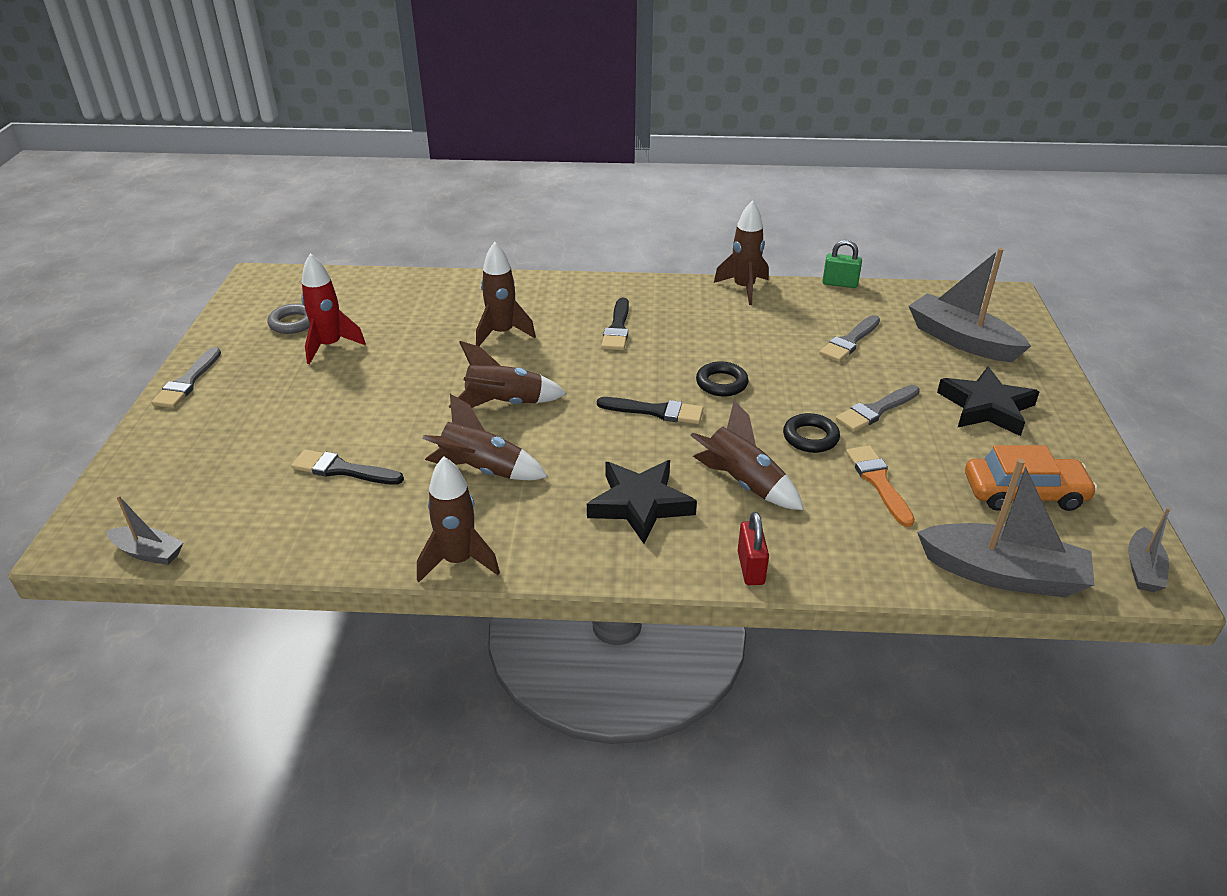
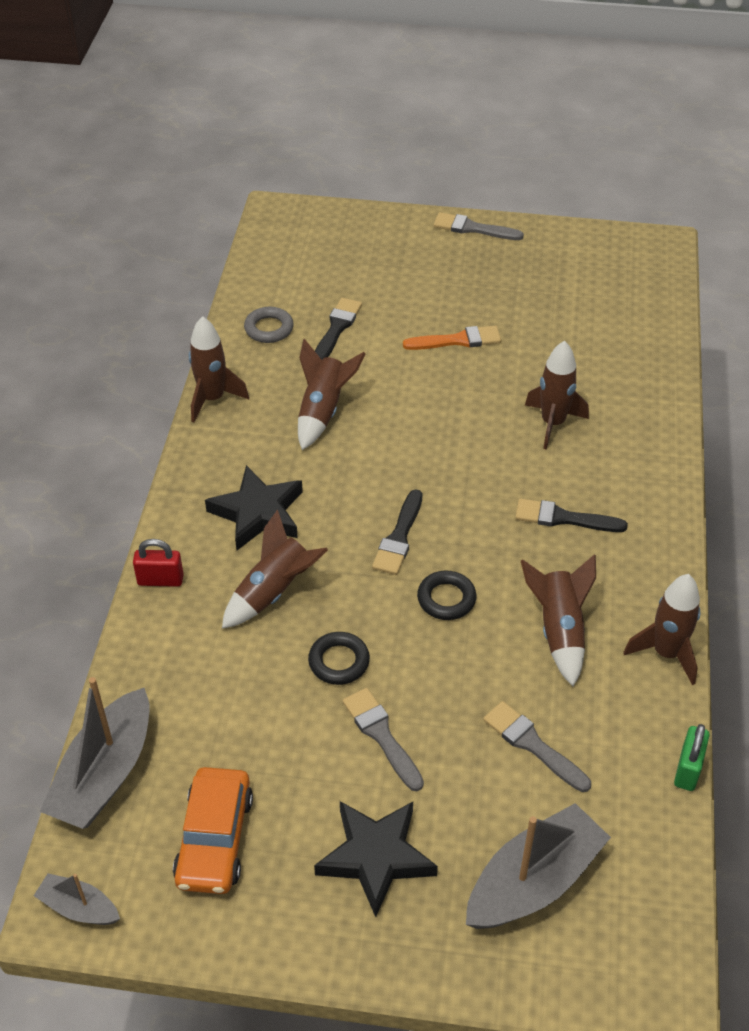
camera: 95 degrees right, 10 degrees up
(148, 552) = (257, 244): grey boat -> none
(293, 323) = (572, 277): grey ring -> grey ring (269, 328)
(330, 346) = (529, 304): red rocket -> none
(505, 403) = (423, 425): brown rocket -> brown rocket (559, 631)
(878, 482) = (256, 705): orange brush -> orange brush (457, 340)

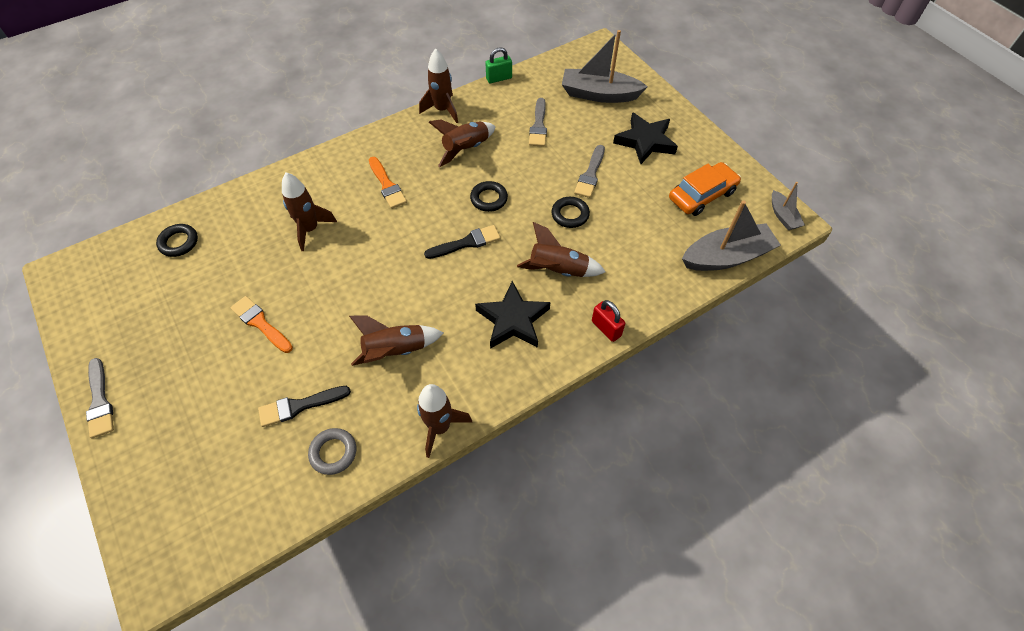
camera: 130 degrees left, 10 degrees up
(563, 518) = (387, 185): black brush -> orange brush
(628, 326) = (179, 242): none -> black ring

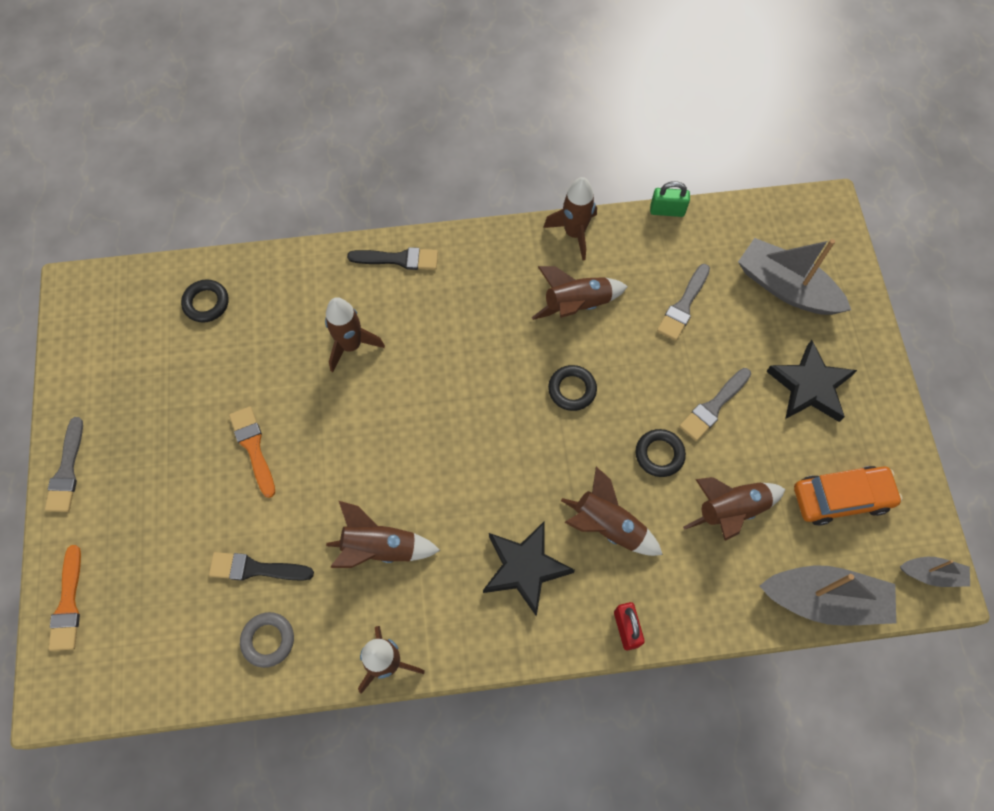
camera: 25 degrees right, 10 degrees up
(387, 185) = (461, 319): orange brush -> orange brush (68, 604)
(466, 243) = (518, 441): black brush -> black brush (398, 259)
(636, 229) = (731, 510): none -> brown rocket
(783, 216) = (932, 574): grey boat -> grey boat turned 90 degrees counterclockwise

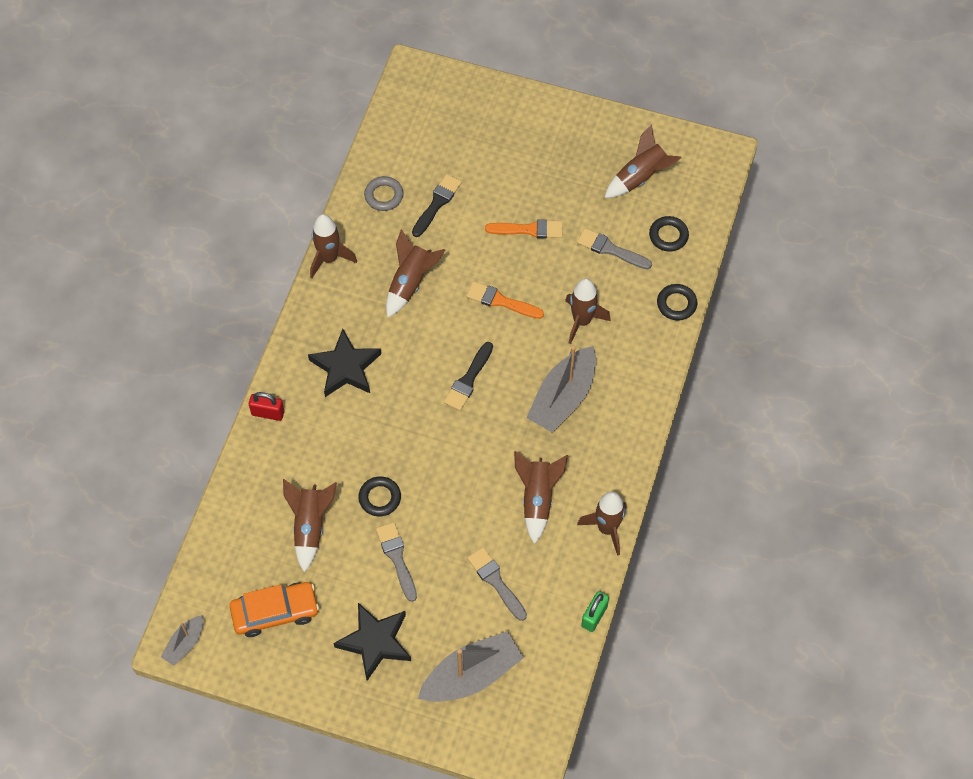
camera: 115 degrees right, 5 degrees down
(67, 470) = (570, 114): grey brush -> grey brush (610, 249)
(68, 604) = (471, 92): orange brush -> orange brush (501, 301)
(398, 259) = (645, 383): black brush -> black brush (468, 379)
(572, 389) = (465, 460): black ring -> black ring (676, 304)
(608, 526) = (345, 435): brown rocket -> brown rocket (640, 177)
(824, 599) = (211, 555): grey boat -> grey boat (563, 397)
(841, 498) = (275, 612): orange car -> orange car turned 120 degrees counterclockwise

